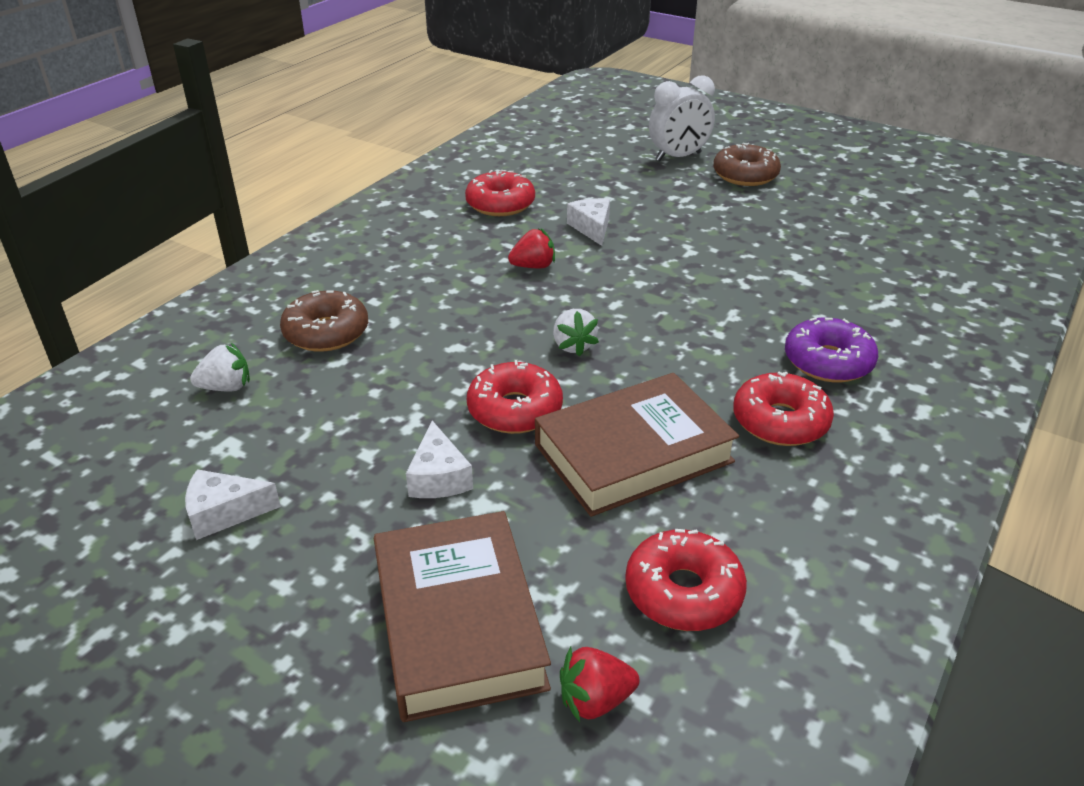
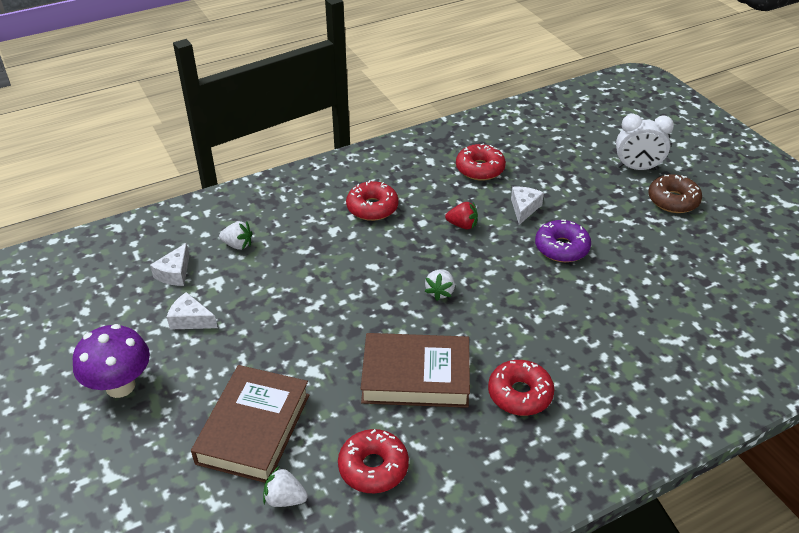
camera: 30 degrees right, 5 degrees up
(166, 662) = (120, 386): none -> purple mushroom
(326, 332) = (310, 229): brown donut -> none
(438, 477) = (303, 345): white cheese -> white cheese (174, 273)
(515, 410) = (373, 321): red donut -> red donut (372, 208)
(595, 700) = (285, 499): red strawberry -> white strawberry
(828, 362) = (590, 367): purple donut -> purple donut (561, 248)

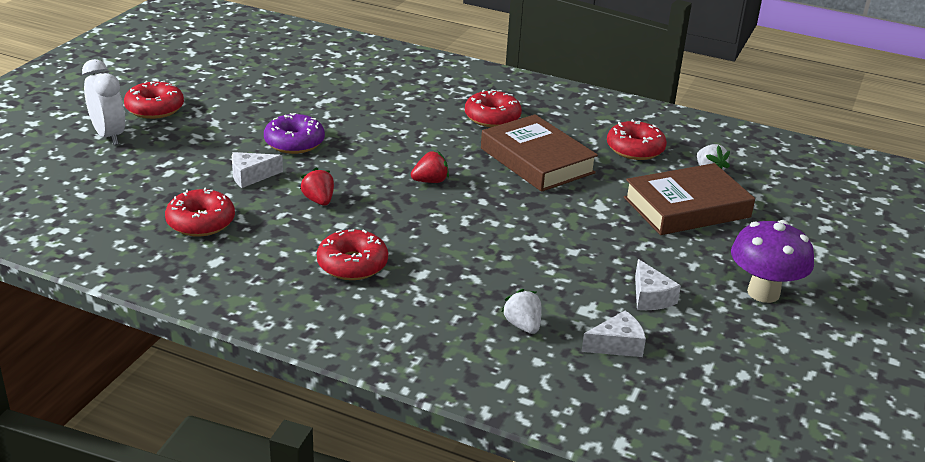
camera: 130 degrees left, 10 degrees down
(440, 292) = (430, 181): white strawberry -> red strawberry
(673, 200) = (155, 108): brown donut -> red donut

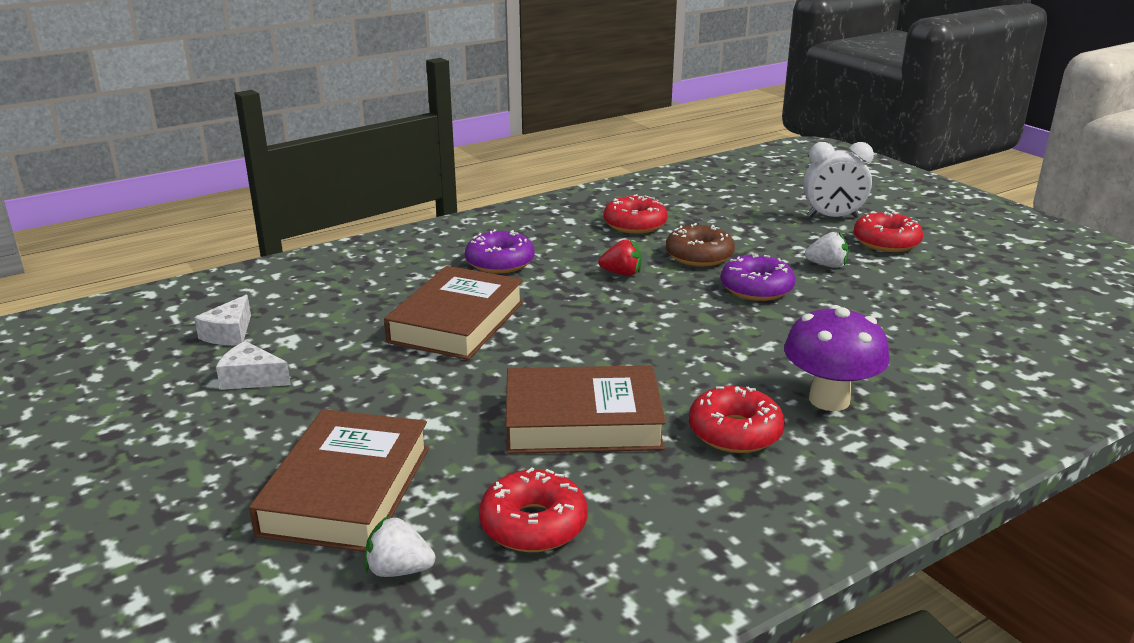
camera: 125 degrees right, 5 degrees down
(251, 176) = (699, 256): white cheese -> brown donut
(352, 264) = (500, 262): red donut -> purple donut
(430, 181) = (603, 336): red strawberry -> none
(476, 245) = (457, 322): none -> brown book
(523, 325) = (319, 303): white strawberry -> white strawberry (827, 265)
(763, 293) = (142, 453): purple mushroom -> purple mushroom (829, 400)

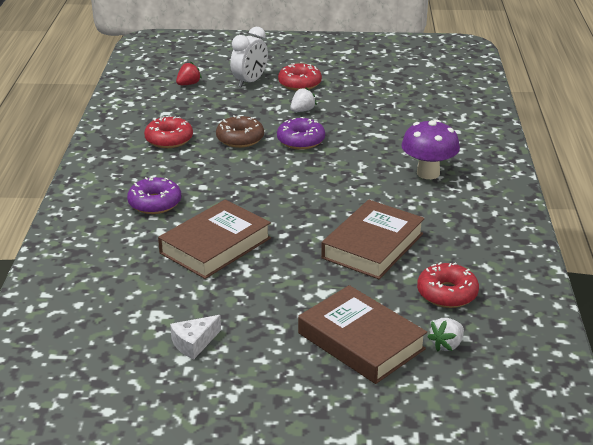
camera: 55 degrees left, 5 degrees up
(229, 333) = (116, 337): white cheese -> none
(457, 322) = (215, 245): brown book -> brown book turned 75 degrees clockwise
(622, 273) = (228, 170): red strawberry -> red strawberry (188, 84)
(735, 432) = (428, 209): red donut -> none

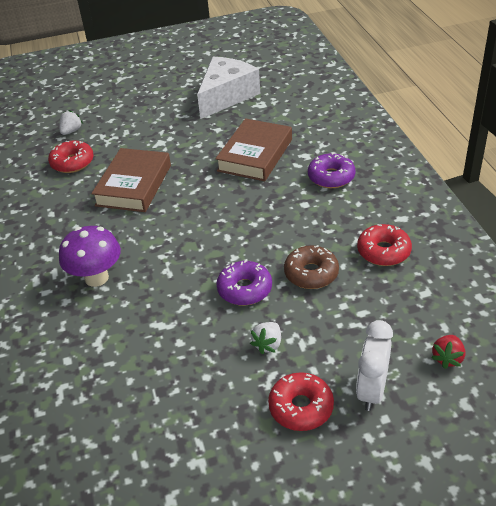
camera: 165 degrees right, 10 degrees up
(194, 343) = (226, 96): white cheese -> white cheese, size x2.25
(361, 341) = (126, 120): brown book -> none

